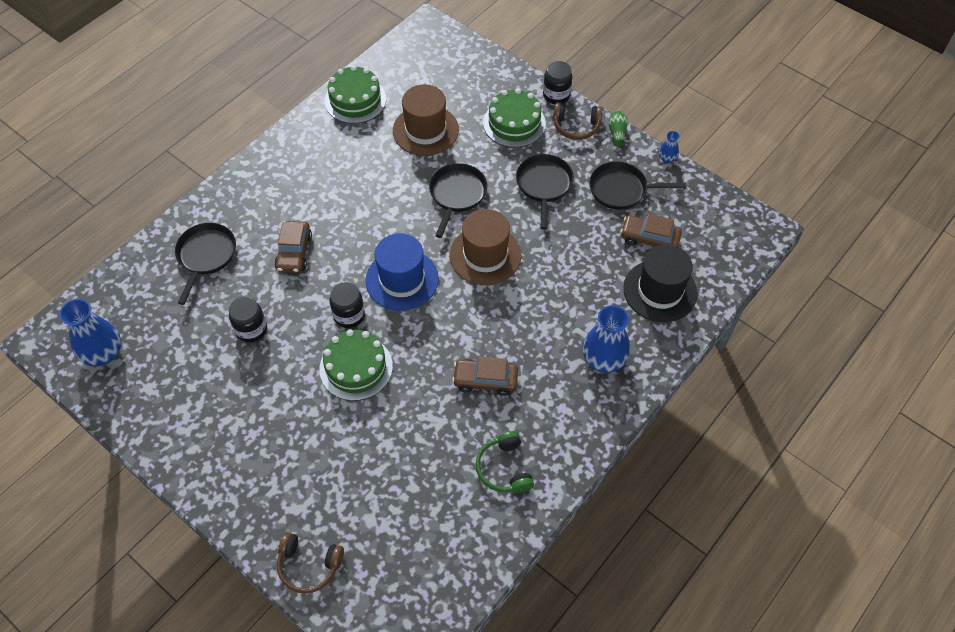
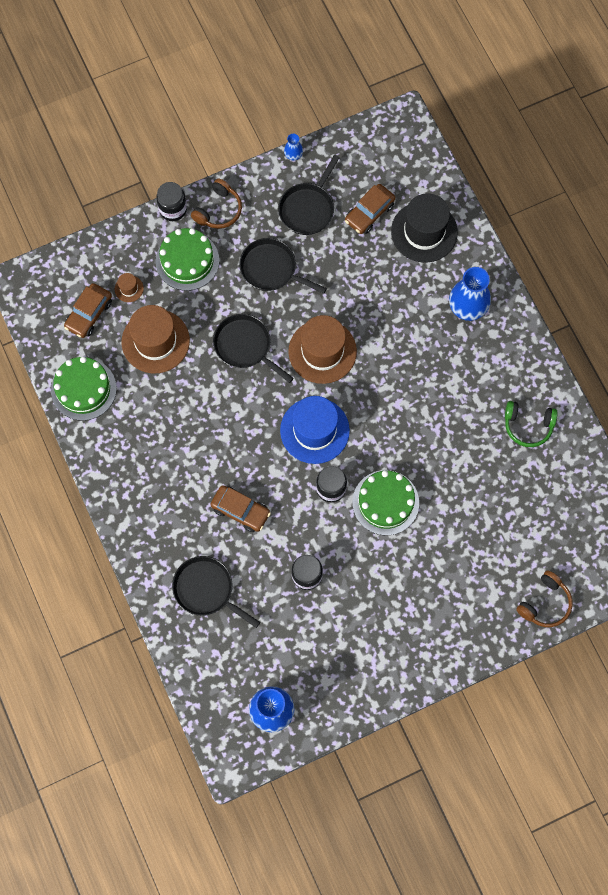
camera: 65 degrees left, 15 degrees up
(464, 94) = (129, 288): none -> brown hat
(485, 380) = (444, 405): brown car -> brown car (89, 314)
(617, 133) = (243, 180): green vase -> none

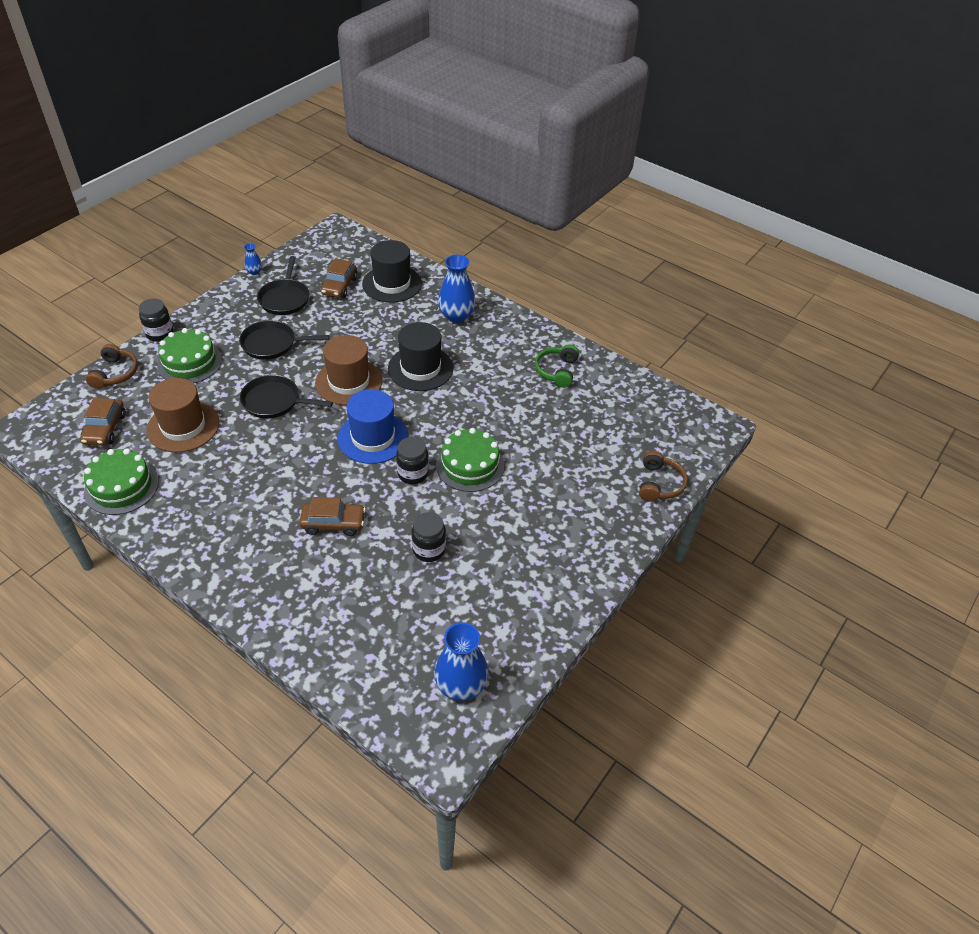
camera: 30 degrees left, 25 degrees down
(129, 288) = (139, 398): brown hat -> none
(206, 589) = (331, 603): black pan -> none
(219, 210) = (204, 322): brown headphones -> brown headphones (115, 373)
(397, 364) = (420, 368): none -> black hat
(528, 426) = (556, 371): green headphones -> green headphones turned 120 degrees clockwise

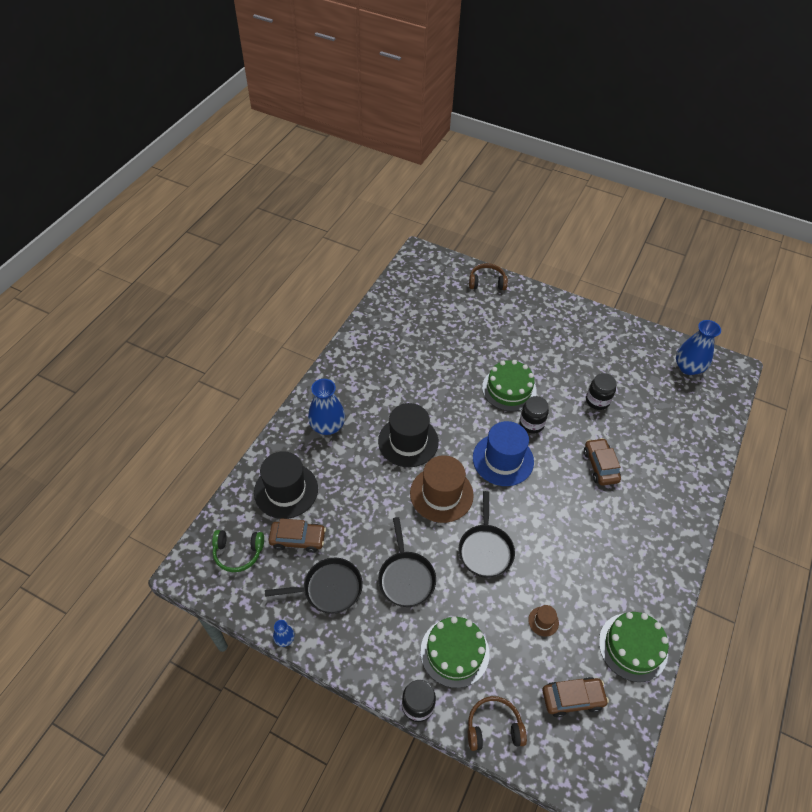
camera: 100 degrees left, 5 degrees up
(183, 426) = (543, 621): brown hat -> brown hat, size x0.43
(556, 371) = (386, 346): green headphones -> green headphones (238, 553)

